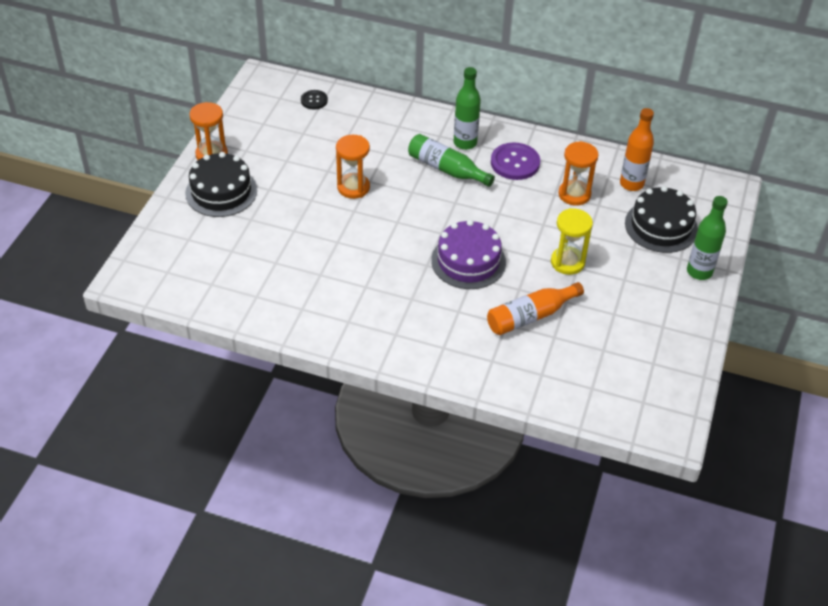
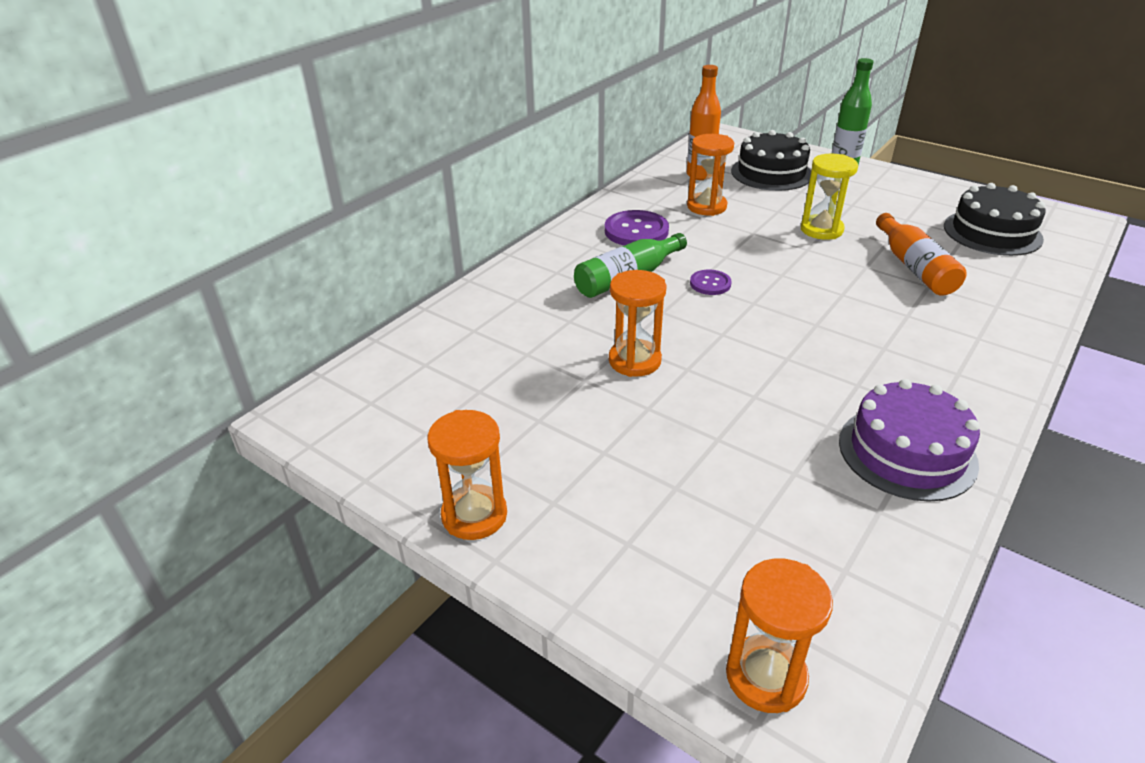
camera: 70 degrees left, 10 degrees down
(145, 261) = (766, 676): none -> orange hourglass
(221, 191) = (587, 517): black cake -> black cake (992, 232)
(314, 100) = (405, 366): black button -> none
(457, 209) = (710, 284): none -> purple button
(465, 143) = (582, 256): green bottle -> none
(468, 261) = (812, 292): purple cake -> purple cake (907, 452)

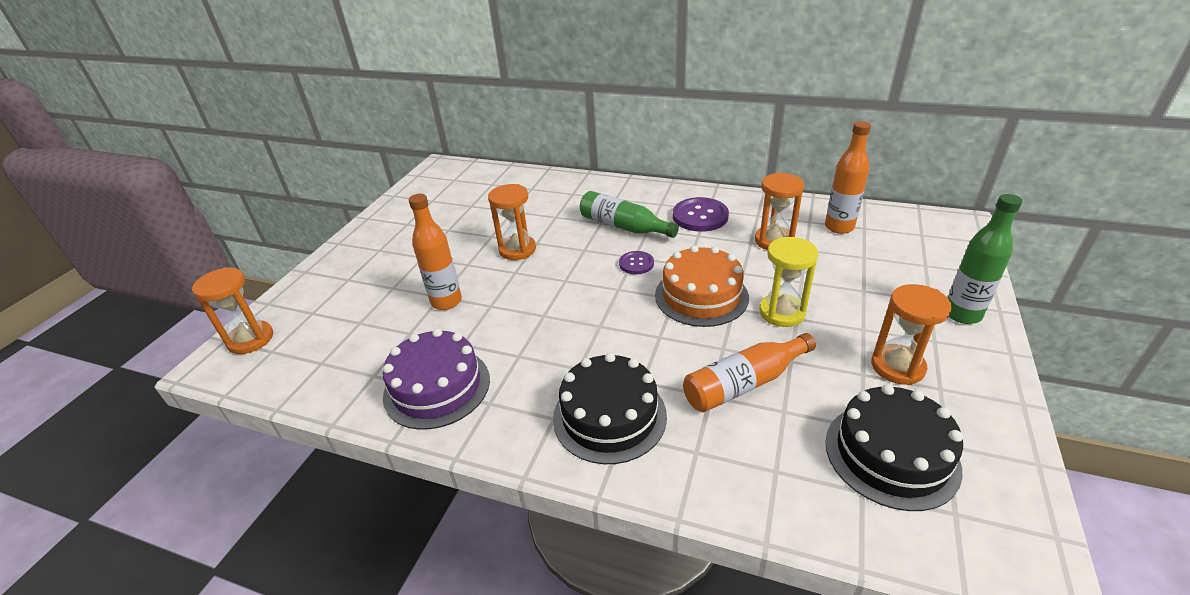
camera: 75 degrees right, 0 degrees up
(474, 515) = (369, 230): orange hourglass -> orange hourglass (897, 366)
(733, 433) = (446, 302): none -> orange bottle
(771, 173) = (890, 266): black cake -> black cake (609, 416)
(783, 260) = (701, 296): none -> orange cake

